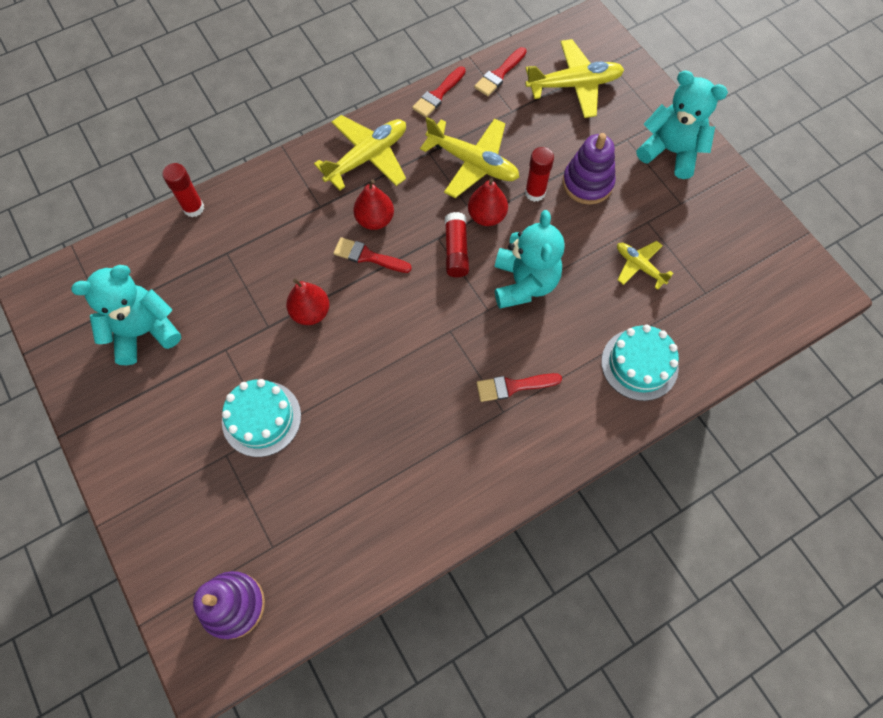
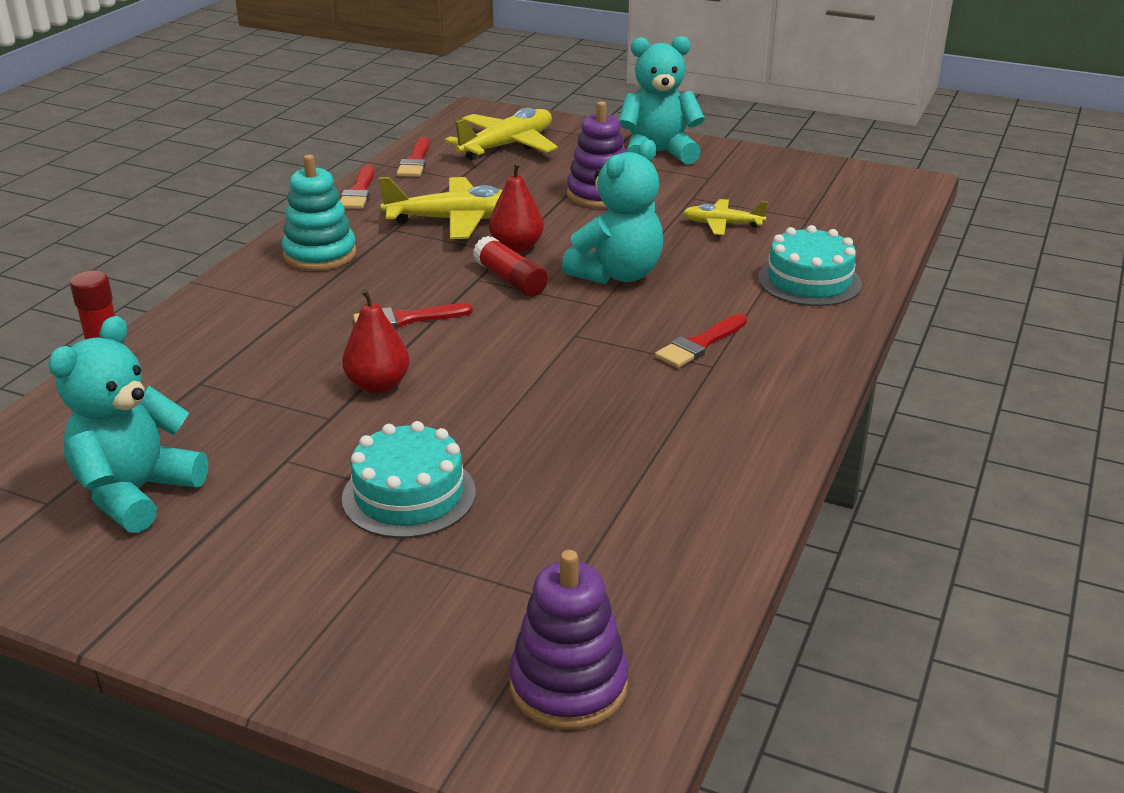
camera: 35 degrees left, 35 degrees down
(367, 157) = (320, 254): yellow plane -> turquoise stacking toy
(375, 220) = (382, 292): red pear -> none
(524, 283) = (617, 274): turquoise teddy bear -> turquoise teddy bear turned 75 degrees clockwise
(535, 193) = (551, 217): red glue stick -> none

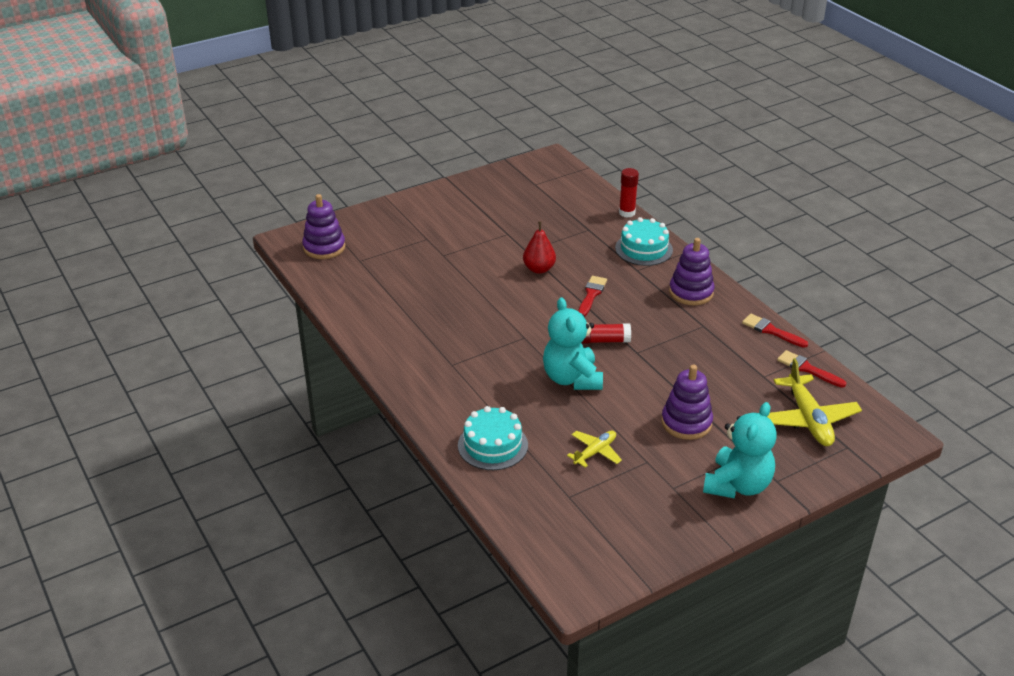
camera: 125 degrees right, 5 degrees up
(136, 493) = (521, 200): turquoise teddy bear -> none
(320, 254) = (691, 292): turquoise stacking toy -> purple stacking toy
(409, 495) = (453, 251): turquoise cake -> turquoise cake (644, 249)
(456, 220) = (696, 351): yellow plane -> none
(516, 247) = (639, 358): red pear -> none
(700, 344) = (473, 370): red brush -> none

